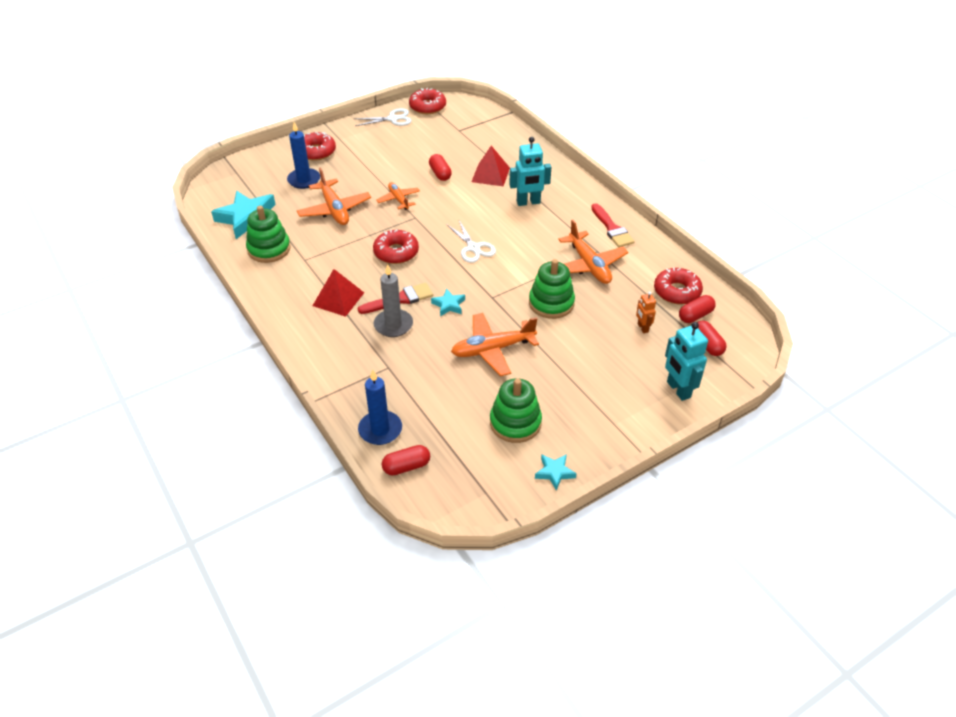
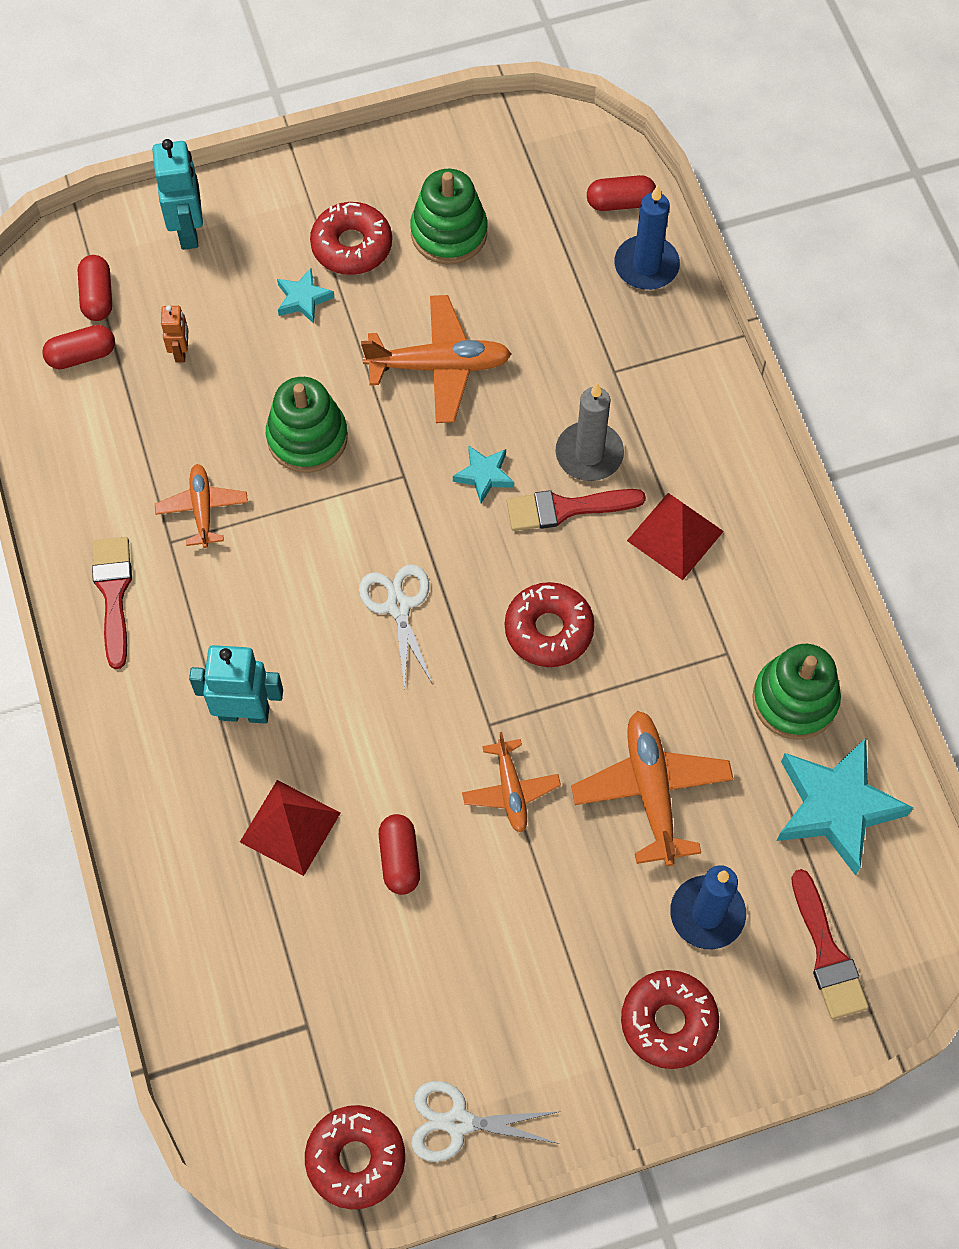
camera: 165 degrees left, 20 degrees up
(251, 178) = (827, 953): none -> red brush
(554, 472) = (422, 150): turquoise star -> turquoise star (303, 299)
(589, 265) = (202, 509): orange plane -> orange plane, size x0.61
(677, 291) = (82, 412): red donut -> red donut (352, 246)

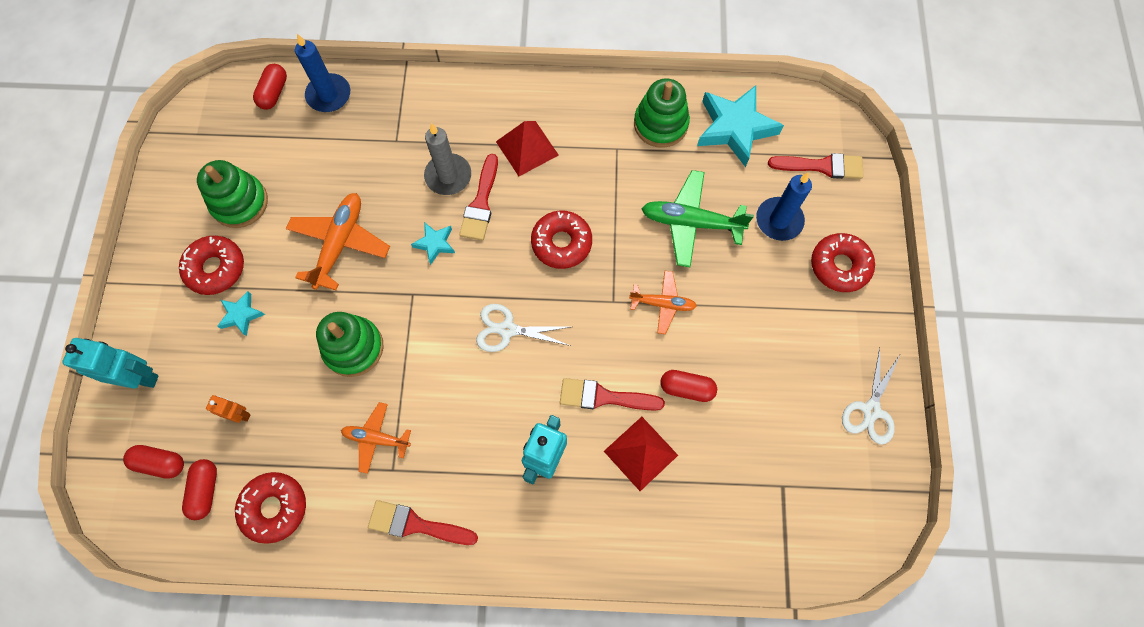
camera: 70 degrees left, 5 degrees up
(350, 757) = (604, 397): none -> red brush
(356, 1159) = (879, 483): red donut -> red donut (274, 508)
(651, 791) = (691, 223): orange plane -> green plane

